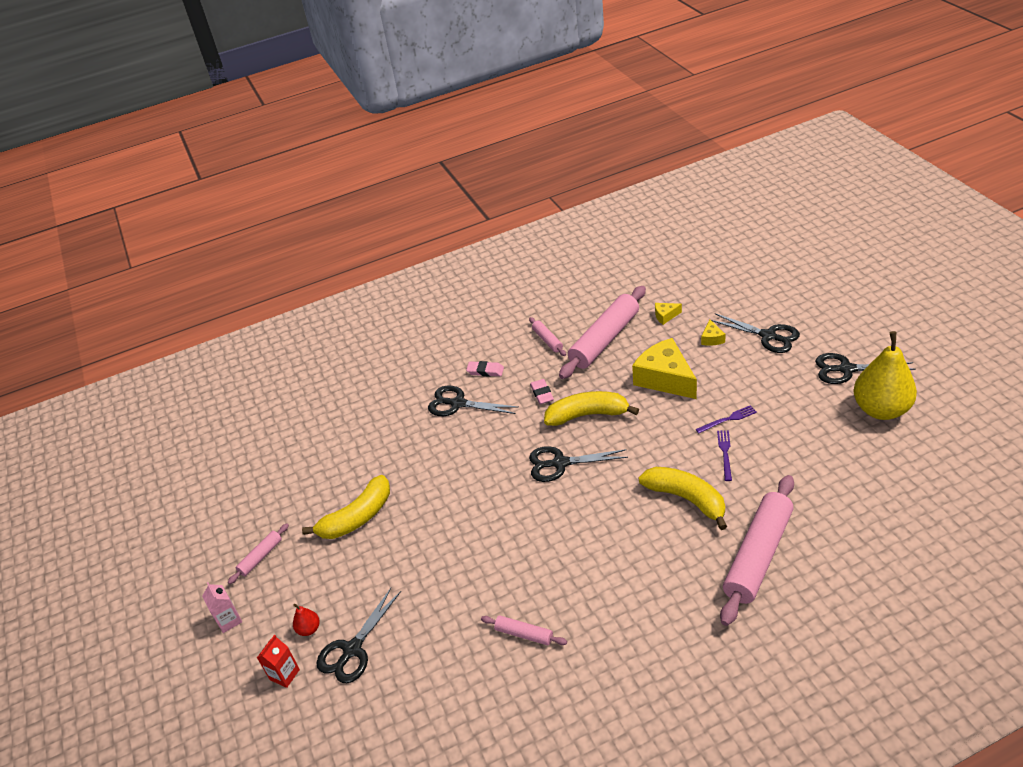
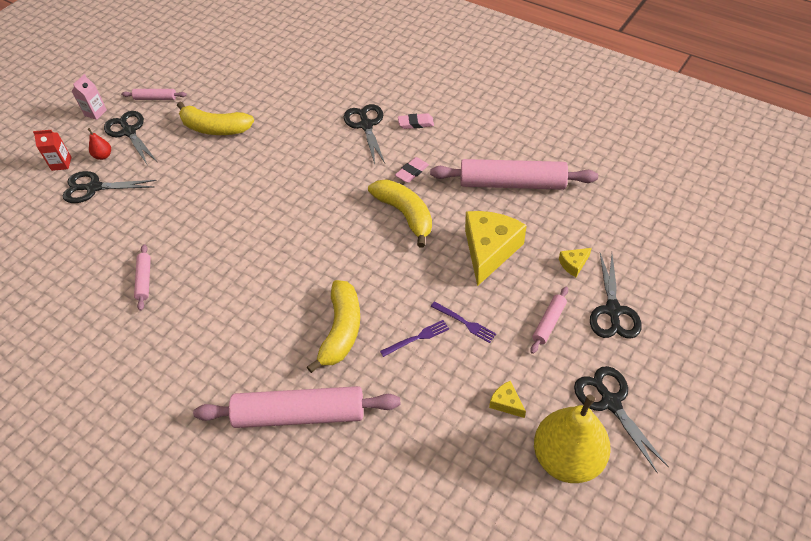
camera: 55 degrees right, 10 degrees up
(485, 371) = (416, 123): pink eraser -> pink eraser turned 75 degrees counterclockwise
(547, 340) = (482, 145): pink rolling pin -> pink rolling pin (549, 323)
(560, 463) = (335, 222): black scissors -> black scissors (129, 132)
(665, 316) = (580, 214): yellow cheese -> yellow cheese (506, 403)

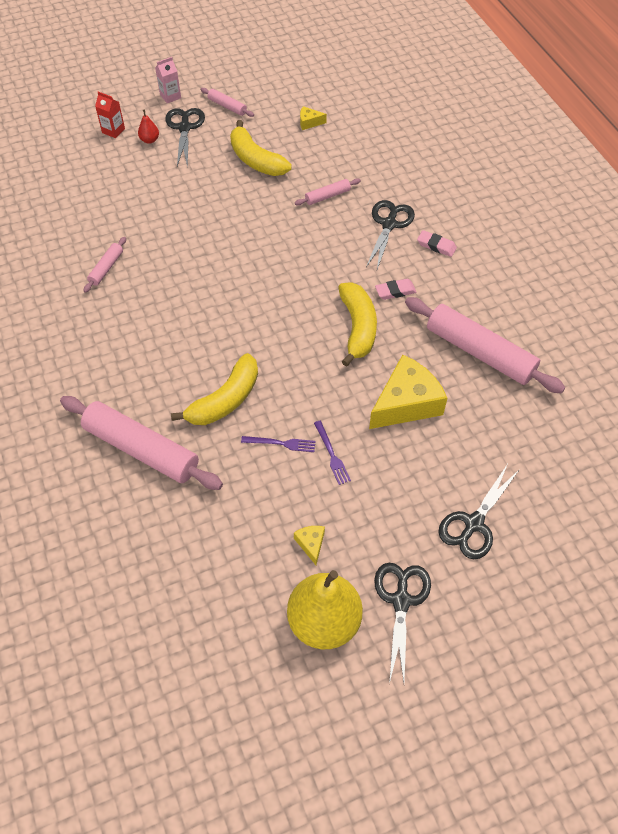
camera: 30 degrees right, 5 degrees up
(94, 187) = (123, 165): black scissors -> none
(549, 323) = (405, 499): pink rolling pin -> pink rolling pin (327, 196)
(573, 264) = (473, 460): yellow cheese -> yellow cheese (309, 122)

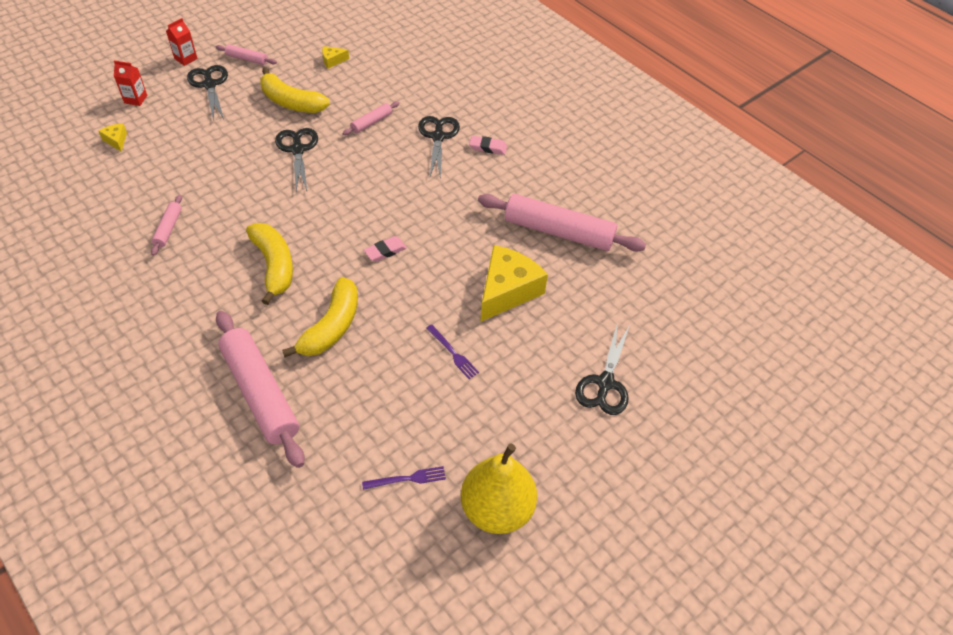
camera: 20 degrees left, 5 degrees down
(141, 449) = (260, 393): pink rolling pin -> pink rolling pin turned 45 degrees clockwise
(149, 140) = (177, 102): red pear -> none
(170, 96) = (186, 59): pink carton -> red carton
(281, 443) = (400, 354): purple fork -> purple fork (407, 479)
(311, 544) = (460, 440): yellow cheese -> yellow cheese (116, 140)
(357, 328) = (439, 233): yellow banana -> yellow banana (274, 266)
(395, 291) = (463, 194): pink eraser -> pink eraser (385, 251)
(401, 600) = (563, 470): black scissors -> black scissors (298, 150)

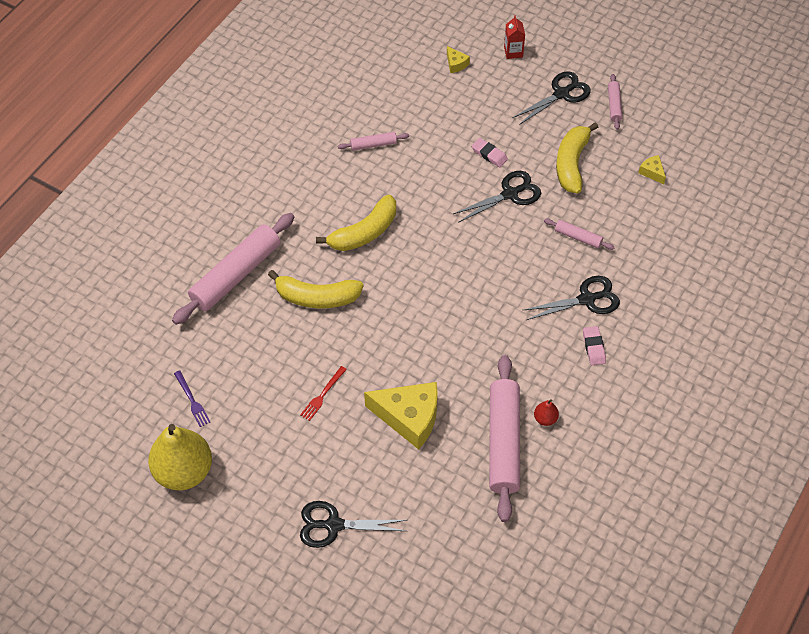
camera: 75 degrees right, 5 degrees up
(116, 140) = (456, 64): yellow cheese -> yellow cheese turned 105 degrees clockwise
(186, 59) = (587, 61): red carton -> none
(385, 251) = (415, 306): pink eraser -> pink eraser (489, 154)
(453, 353) = (322, 395): purple fork -> red fork
(545, 198) = (545, 418): none -> red pear

